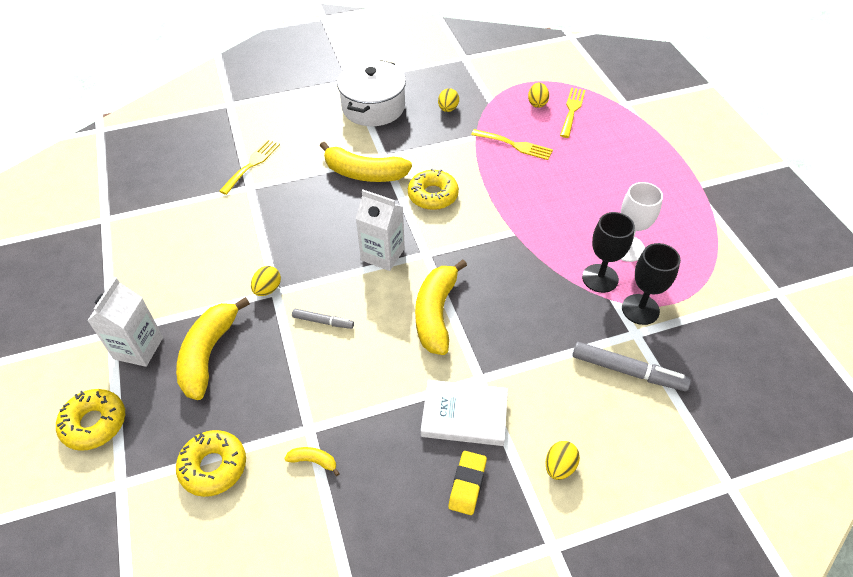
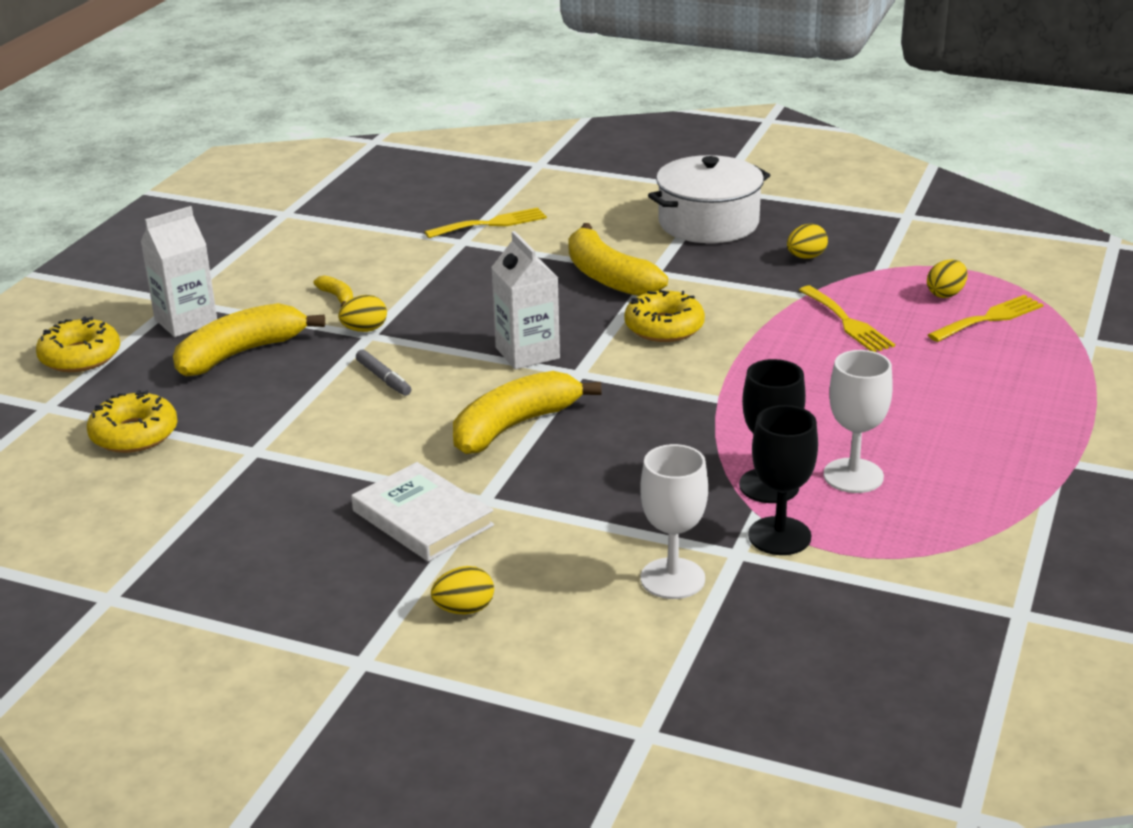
camera: 40 degrees right, 20 degrees down
(313, 461) = (225, 475): yellow banana -> yellow banana (337, 297)
(467, 484) = (345, 569): yellow eraser -> none
(627, 371) = (672, 579): grey marker -> white goblet

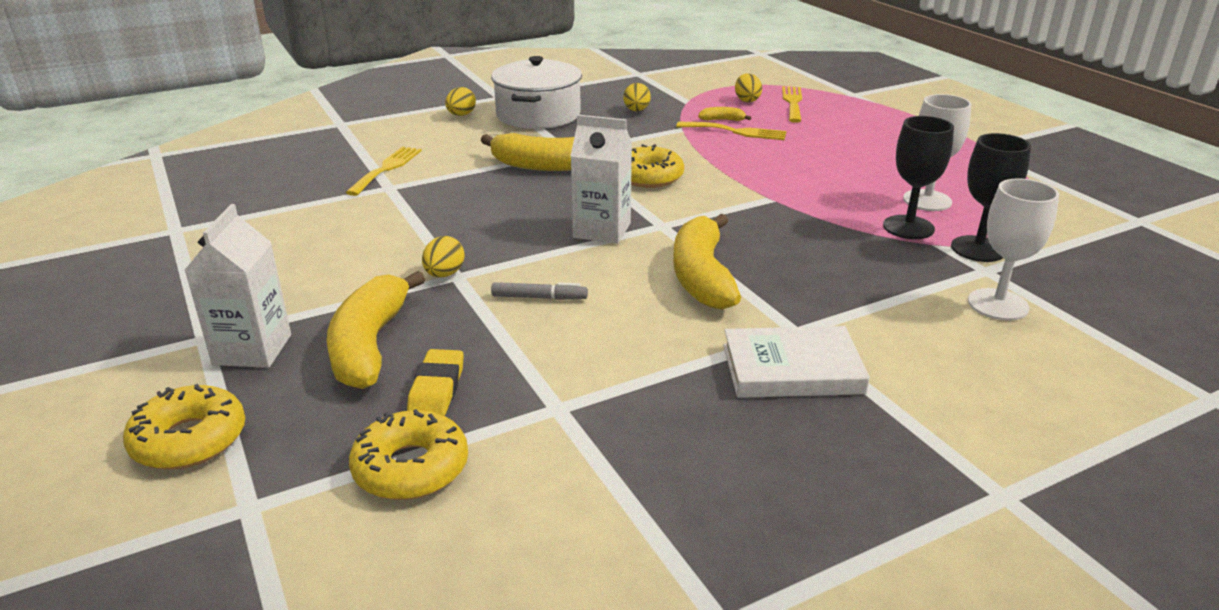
camera: 50 degrees left, 0 degrees up
(222, 400) = (437, 389): none -> yellow eraser
(337, 297) = (366, 264): yellow banana -> yellow banana (722, 120)
(464, 609) = (961, 407): yellow egg -> yellow egg (461, 115)

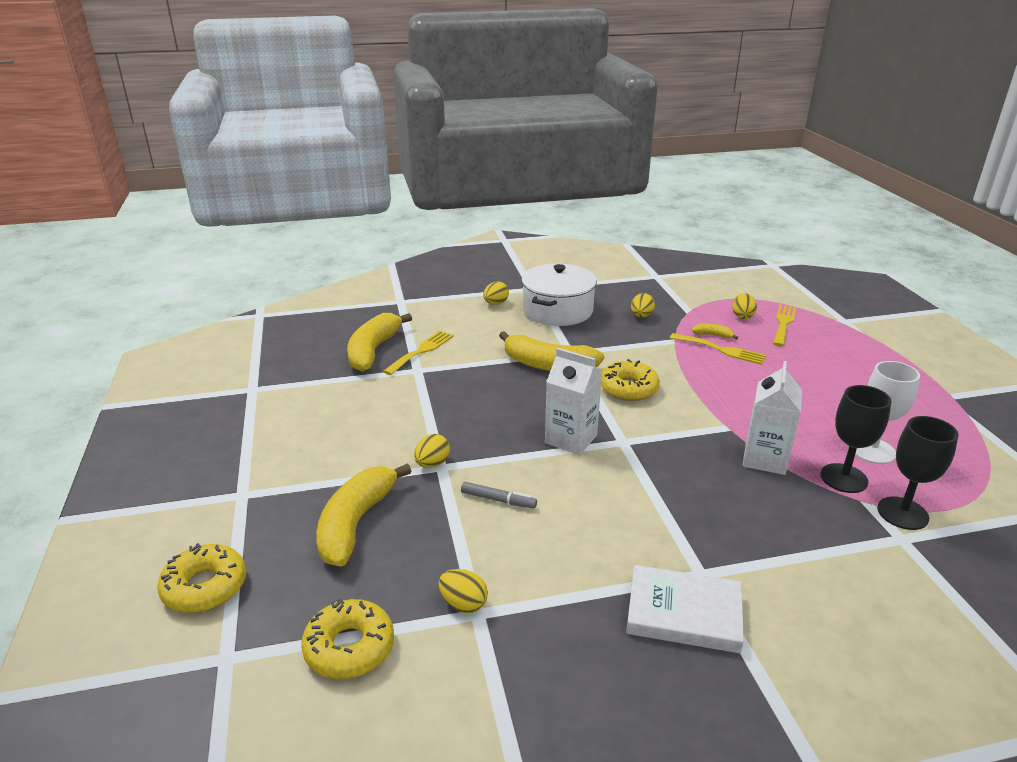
camera: 15 degrees right, 0 degrees up
(252, 350) = (272, 512): white carton -> white carton (765, 459)
(437, 389) = (391, 576): yellow eraser -> none
(537, 401) = (463, 604): none -> yellow egg
(701, 276) = (638, 501): yellow banana -> yellow banana (373, 350)
(998, 304) = (899, 579): white goblet -> none

